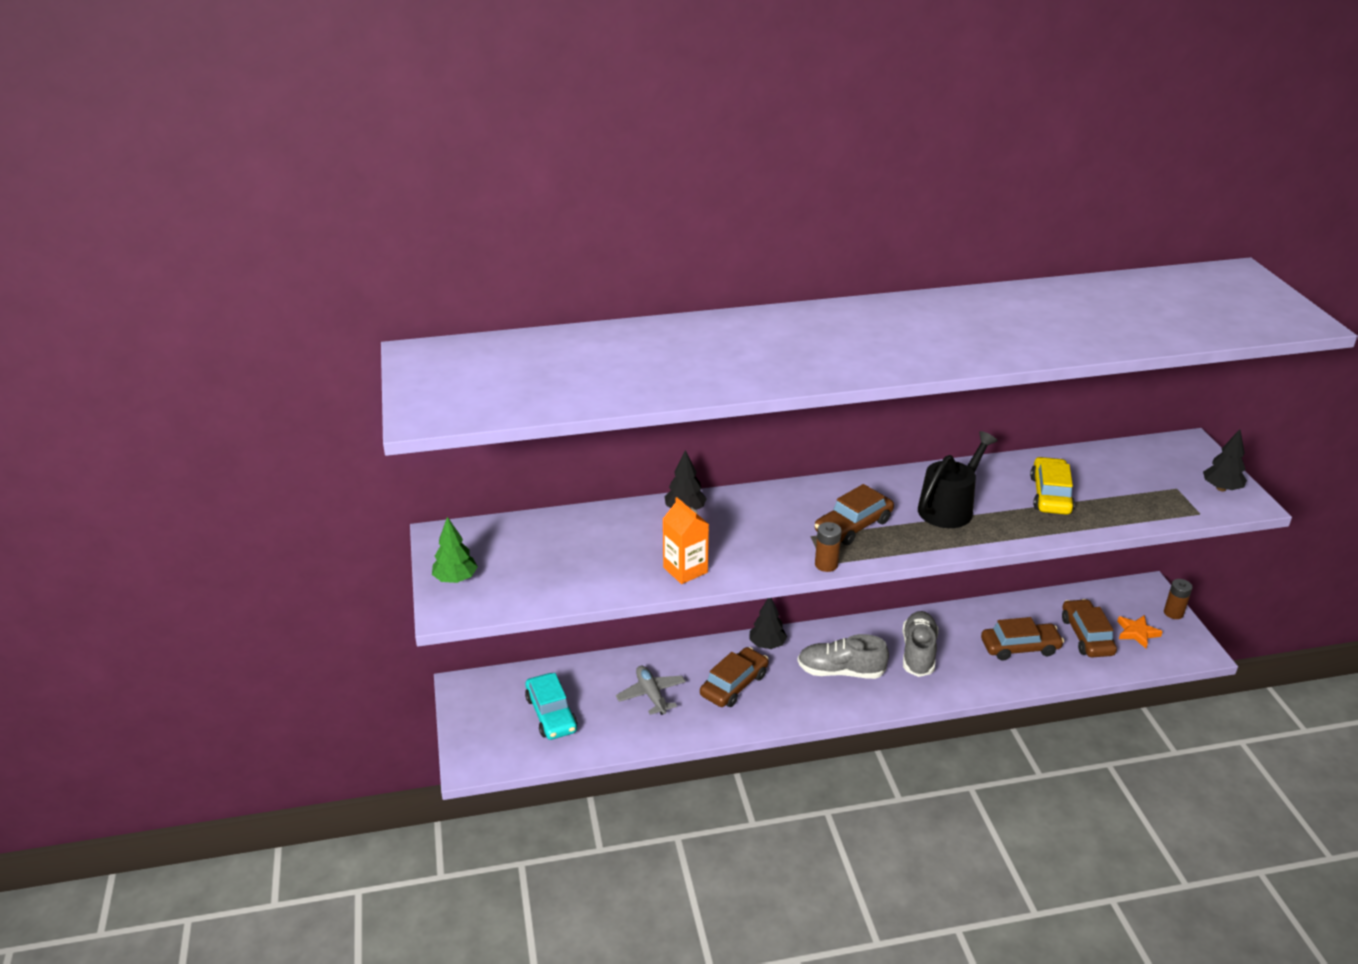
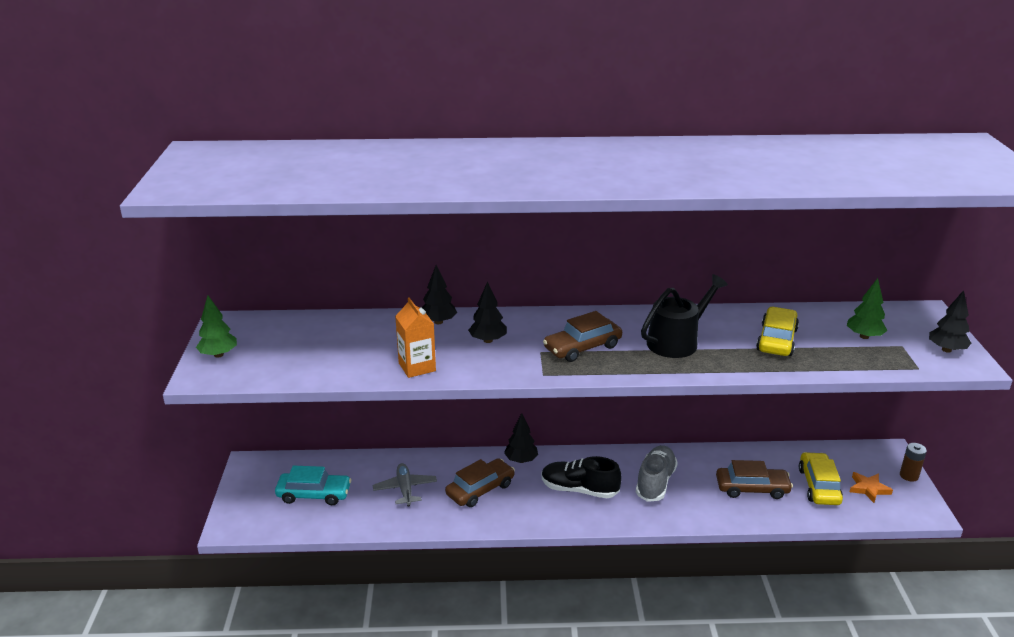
camera: 10 degrees right, 5 degrees down
(551, 714) = (314, 494): turquoise car -> turquoise car turned 75 degrees counterclockwise
(748, 528) = (488, 340): none -> black tree
(826, 564) = (545, 375): brown battery -> none
(840, 671) = (579, 490): grey shoe -> black shoe
(1086, 636) = (819, 486): brown car -> yellow car
(1136, 481) = (864, 336): none -> green tree

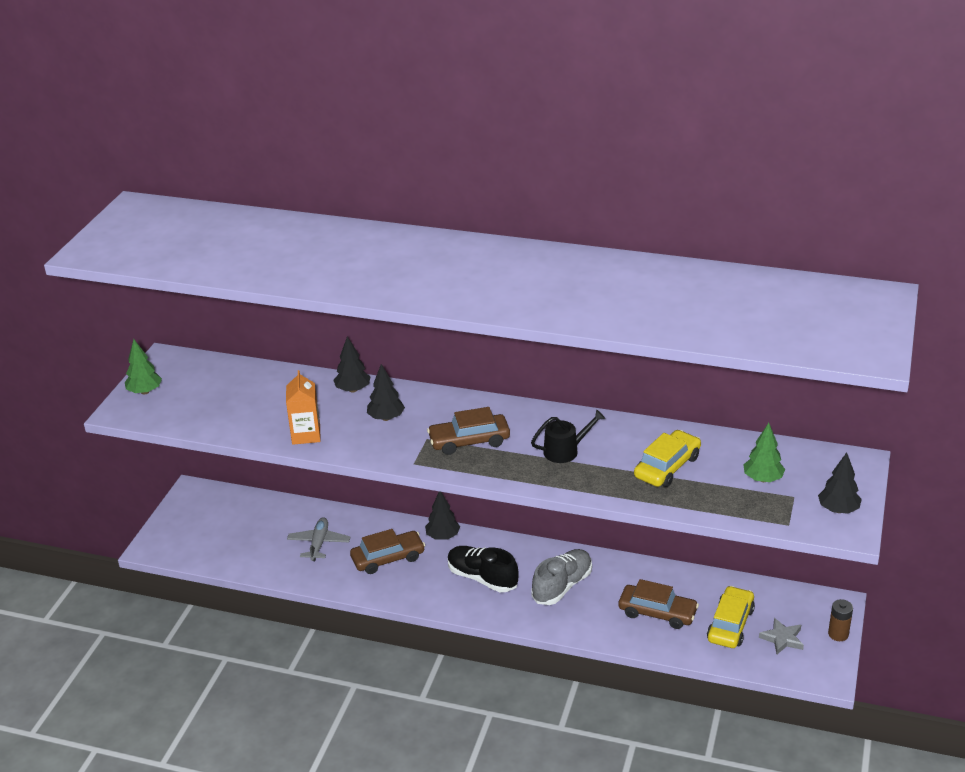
camera: 20 degrees right, 5 degrees up
(314, 494) = (235, 532): turquoise car -> none
(677, 342) = (565, 451): black watering can -> black watering can, size x0.67
(868, 489) = (782, 639): orange star -> grey star

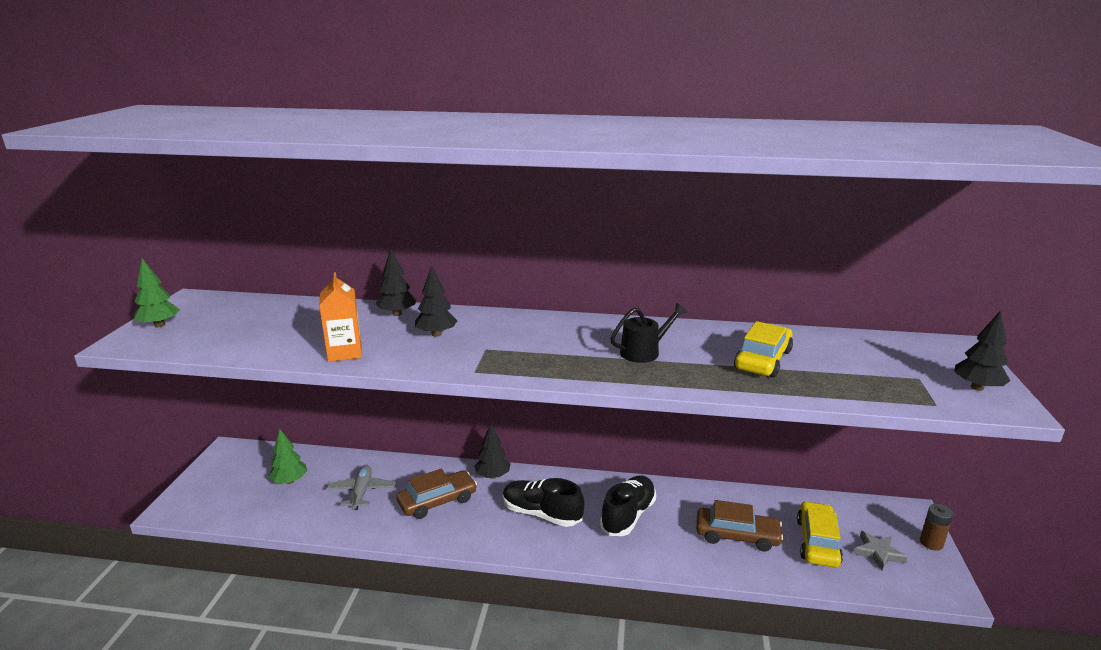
camera: 10 degrees left, 10 degrees down
(469, 441) = (534, 349): brown car -> none
(562, 586) = (628, 516): grey shoe -> black shoe
(763, 479) = (872, 365): green tree -> green tree (290, 481)

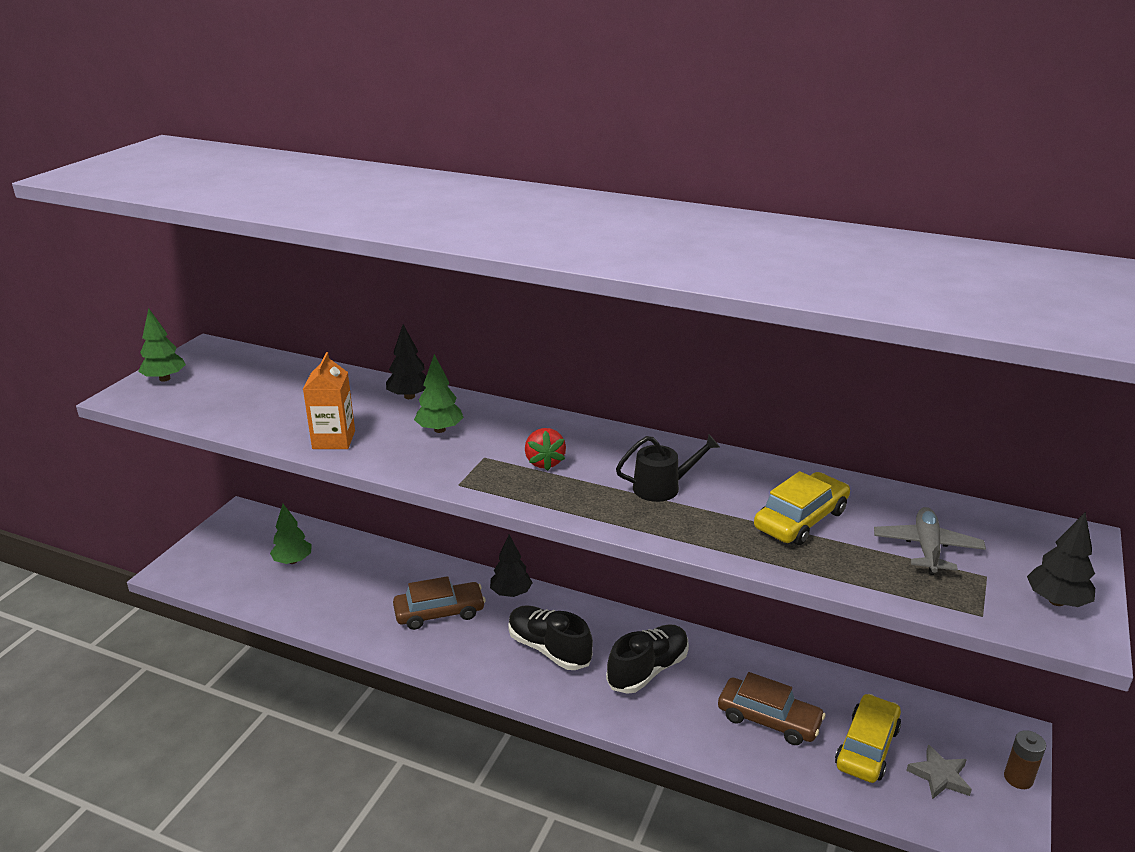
camera: 15 degrees right, 5 degrees up
(361, 492) = (363, 587): grey plane -> grey plane (927, 548)
(436, 334) = (440, 429): black tree -> green tree
(538, 346) = (544, 462): none -> red strawberry

